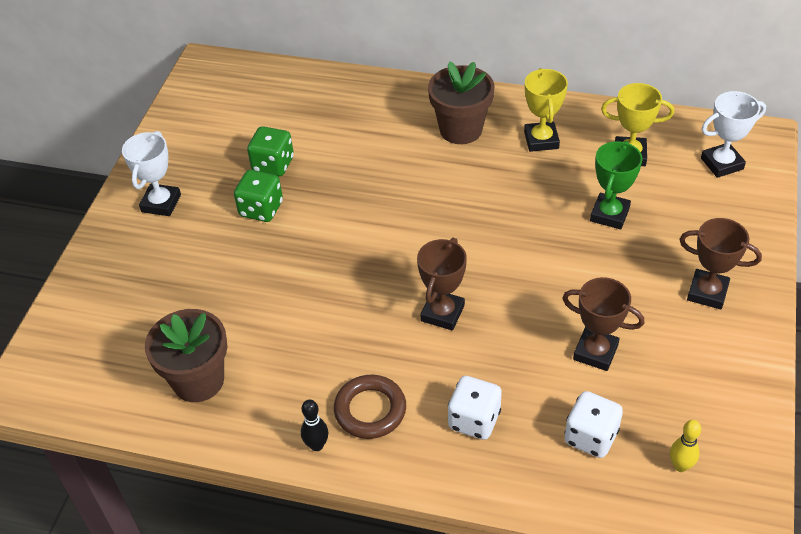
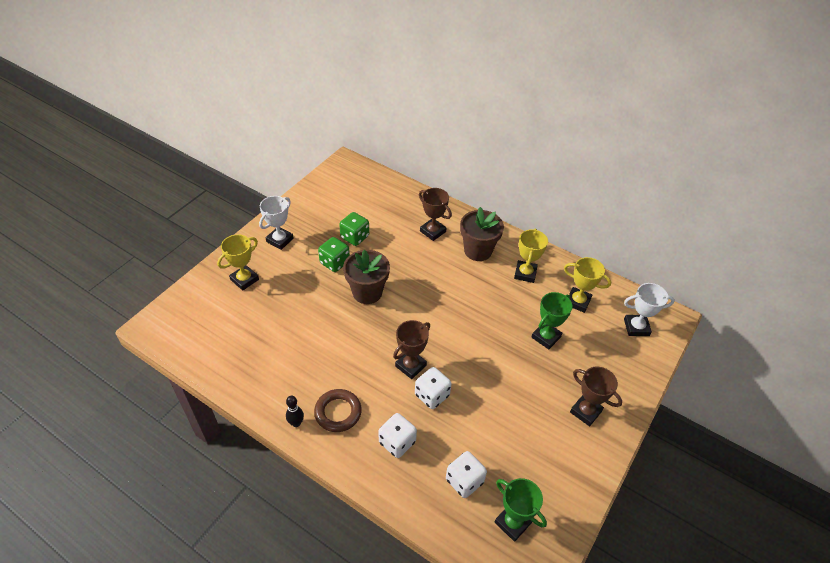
camera: 15 degrees right, 0 degrees up
(135, 275) = (244, 279): none -> yellow trophy
(198, 380) = (248, 357): brown flower pot -> brown flower pot (367, 292)
(491, 342) = (432, 395): none -> white dice
(595, 352) = (494, 425): brown trophy -> brown trophy (432, 231)
(680, 466) = (512, 522): yellow bowling pin -> green trophy

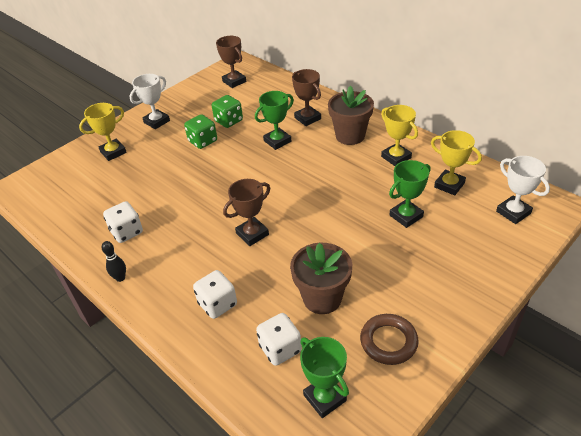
camera: 15 degrees right, 5 degrees down
(338, 412) = (165, 271): brown ring -> brown ring (388, 341)
(367, 292) = (227, 167): brown flower pot -> brown flower pot (322, 298)
(409, 259) = (277, 141): none -> green trophy
(432, 395) = (267, 263): white dice -> white dice (127, 232)
(525, 273) = (396, 157): yellow trophy -> yellow trophy turned 60 degrees counterclockwise
(585, 411) = (436, 291): brown trophy -> brown trophy (234, 81)
(636, 327) = (513, 212): white trophy -> white trophy turned 45 degrees clockwise

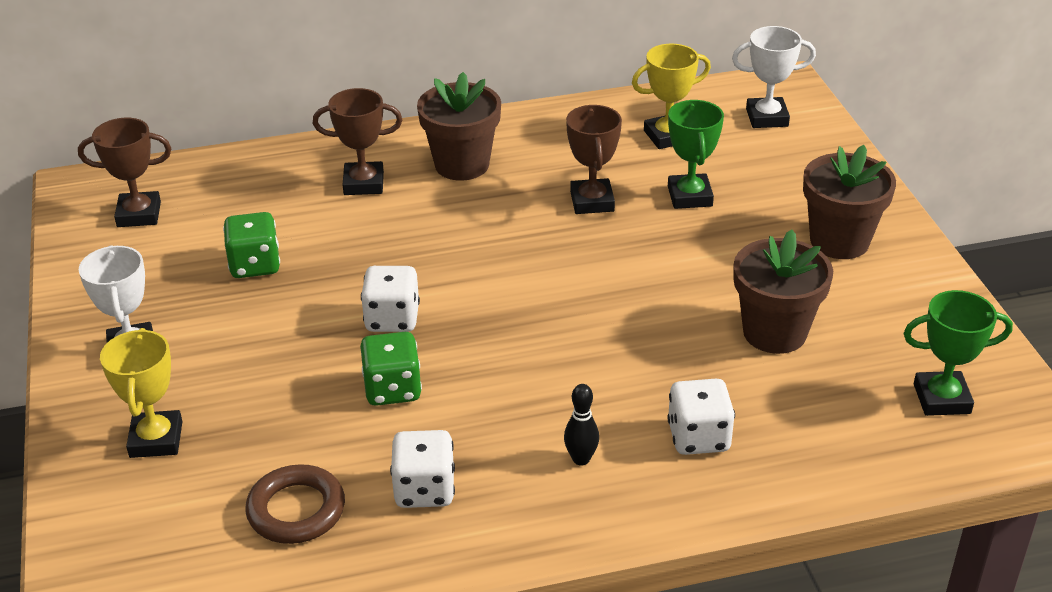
camera: 60 degrees left, 5 degrees down
(120, 278) = (537, 532): black bowling pin -> black bowling pin (581, 459)
(203, 141) = (275, 315): green dice -> green dice (392, 389)
(252, 234) = (581, 347): brown trophy -> brown trophy (592, 201)
(277, 141) = (383, 236): green trophy -> none
(280, 349) = (833, 406): white dice -> white dice (392, 319)
(388, 341) = (893, 309): brown ring -> brown ring (296, 510)
(396, 157) = (561, 149): yellow trophy -> none
(429, 291) = (839, 241): none -> brown flower pot

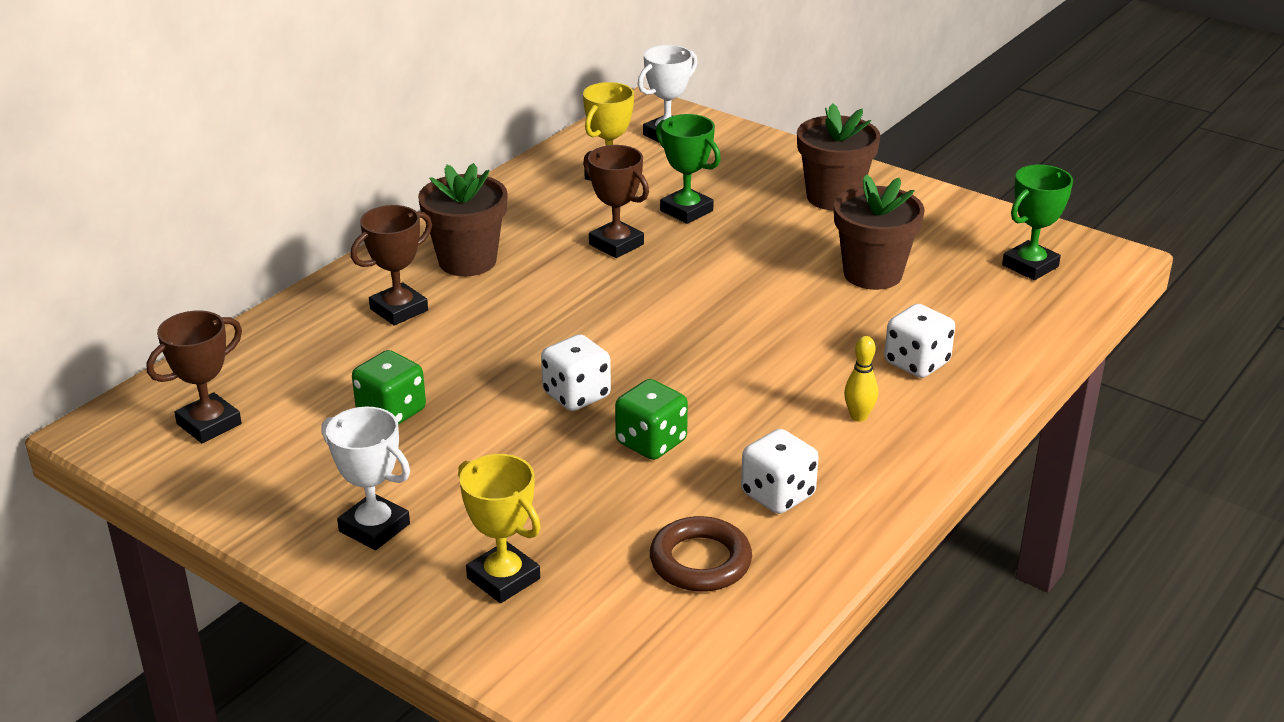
camera: 40 degrees left, 5 degrees down
(581, 459) = (859, 416): black bowling pin -> yellow bowling pin

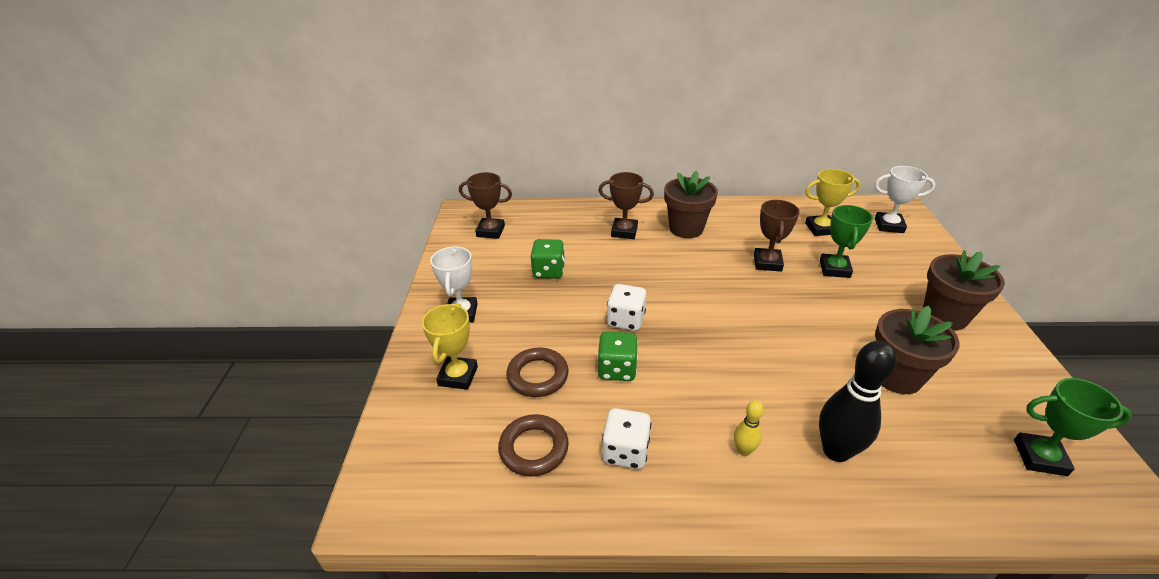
camera: 55 degrees right, 5 degrees up
(586, 509) = (537, 375): none -> brown ring
(916, 363) = (836, 451): white dice -> black bowling pin

